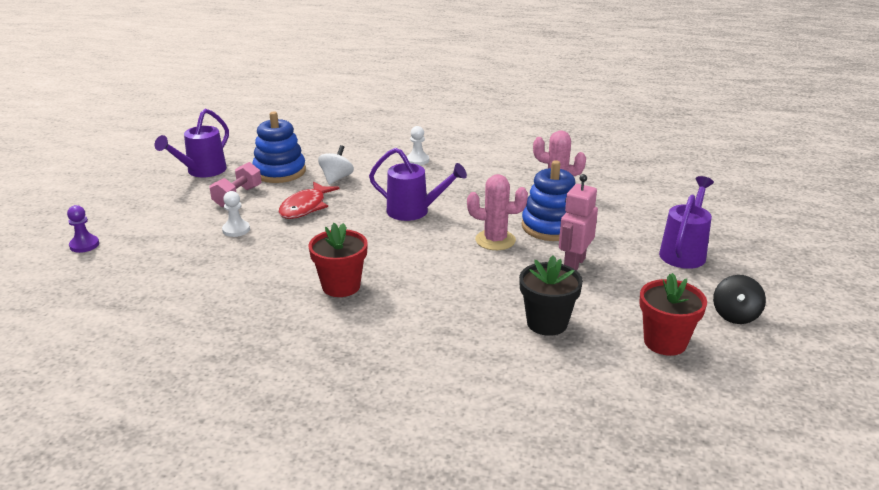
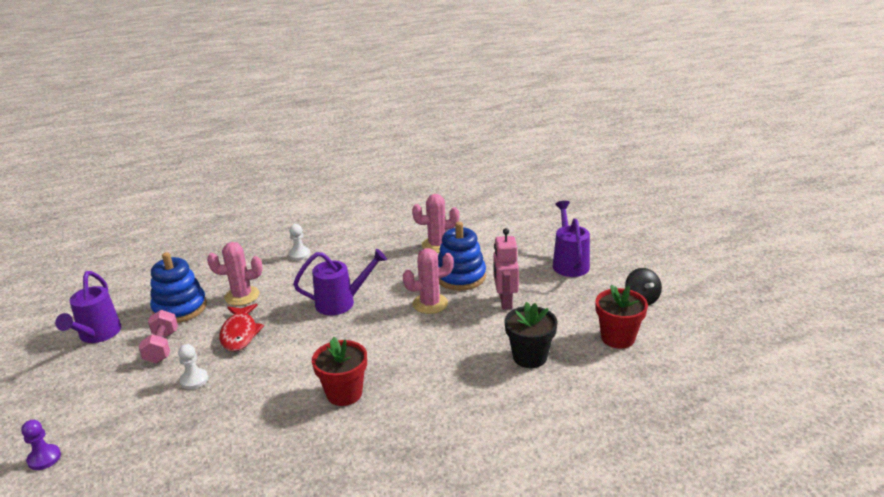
camera: 30 degrees left, 0 degrees up
(336, 178) = (242, 296): white spinning top -> pink cactus

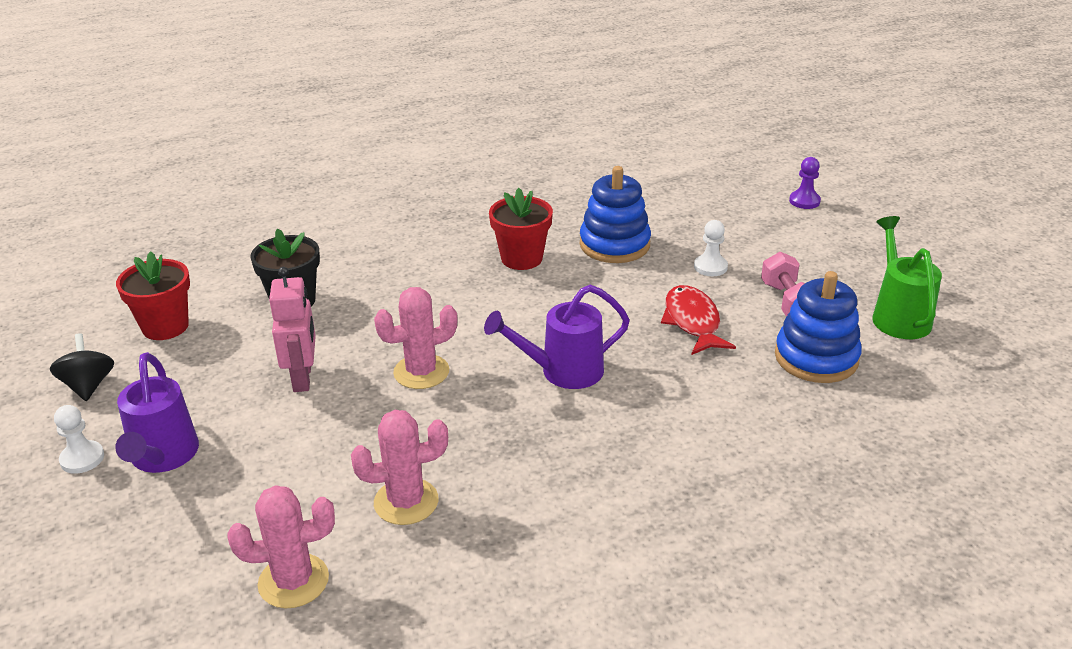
camera: 175 degrees right, 5 degrees up
(97, 335) = (898, 316): purple watering can -> green watering can
(242, 296) = (731, 380): pink cactus -> pink cactus (293, 581)
(299, 255) = (680, 472): white pawn -> white pawn (82, 459)
(460, 277) = (367, 424): blue stacking toy -> blue stacking toy (614, 245)

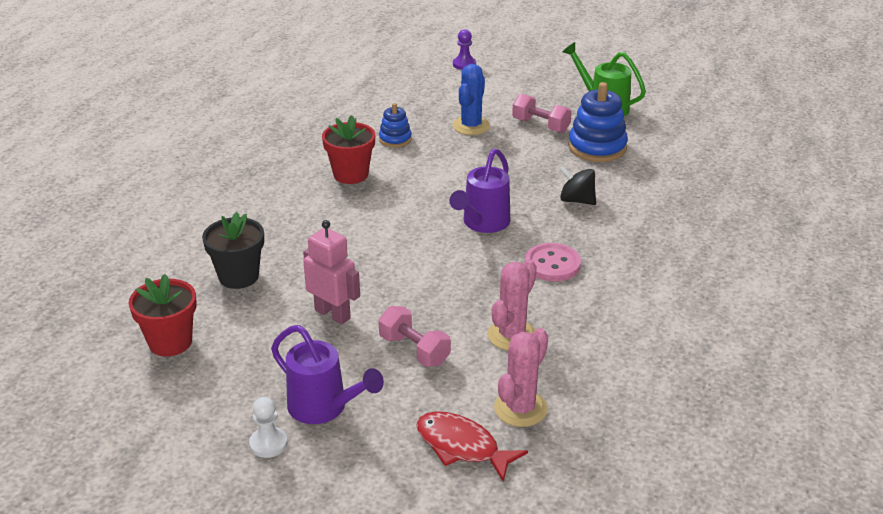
camera: 45 degrees left, 0 degrees up
(88, 386) = (184, 407): black spinning top -> black spinning top (576, 200)
(306, 456) = (414, 350): none -> pink dumbbell
(421, 372) = (402, 269): pink cactus -> none
(561, 455) = (552, 264): none -> pink button
(614, 245) = (395, 139): blue stacking toy -> blue stacking toy, size x0.57
(692, 322) = (509, 161): red fish -> red fish (462, 447)
(710, 267) = (471, 126): white pawn -> blue cactus

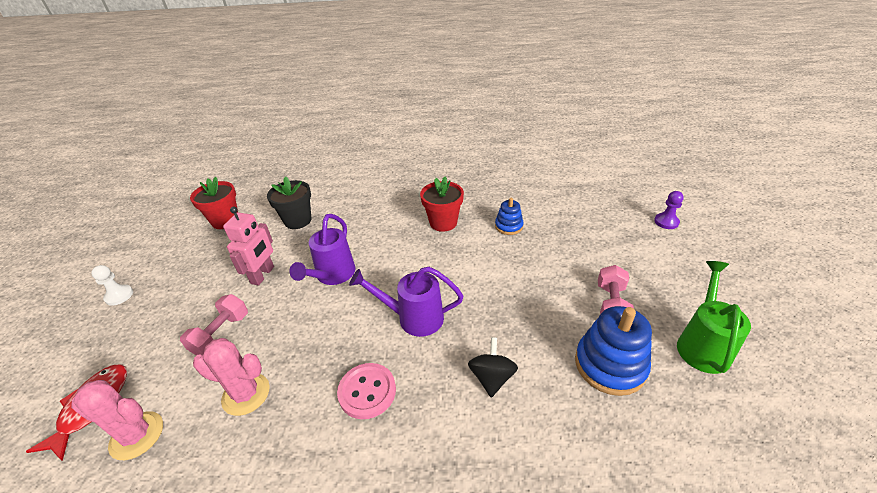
camera: 70 degrees right, 5 degrees up
(323, 408) = (153, 308): purple watering can -> purple watering can (332, 275)
(471, 126) = (566, 259): blue cactus -> none

